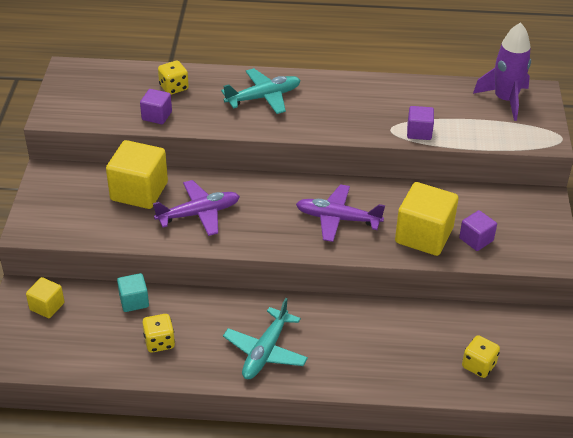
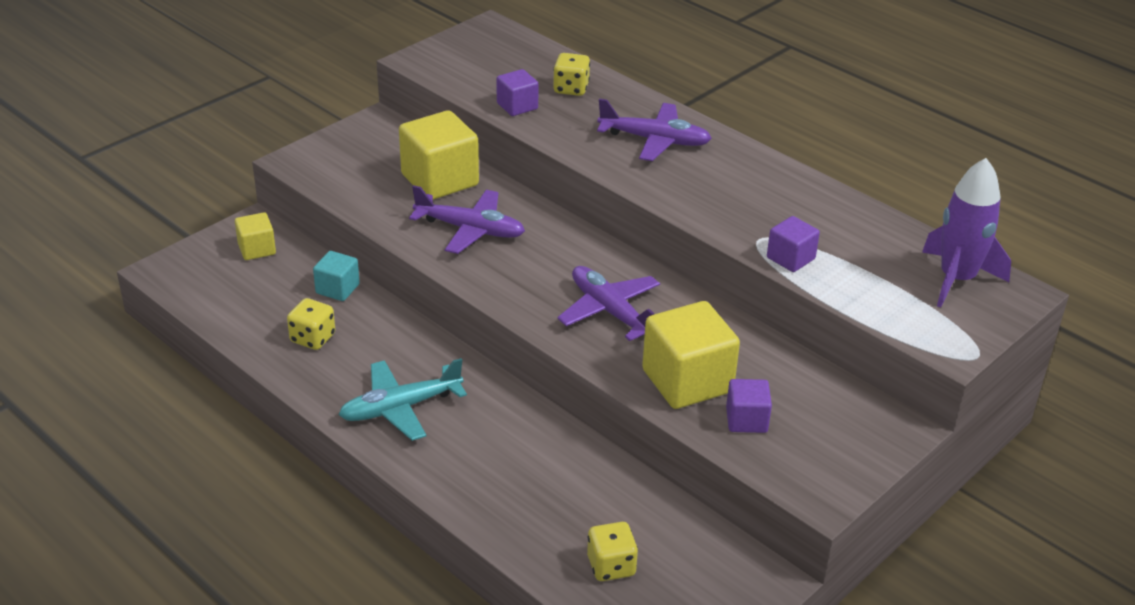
camera: 40 degrees right, 5 degrees down
(263, 97) = (655, 140): turquoise plane -> purple plane

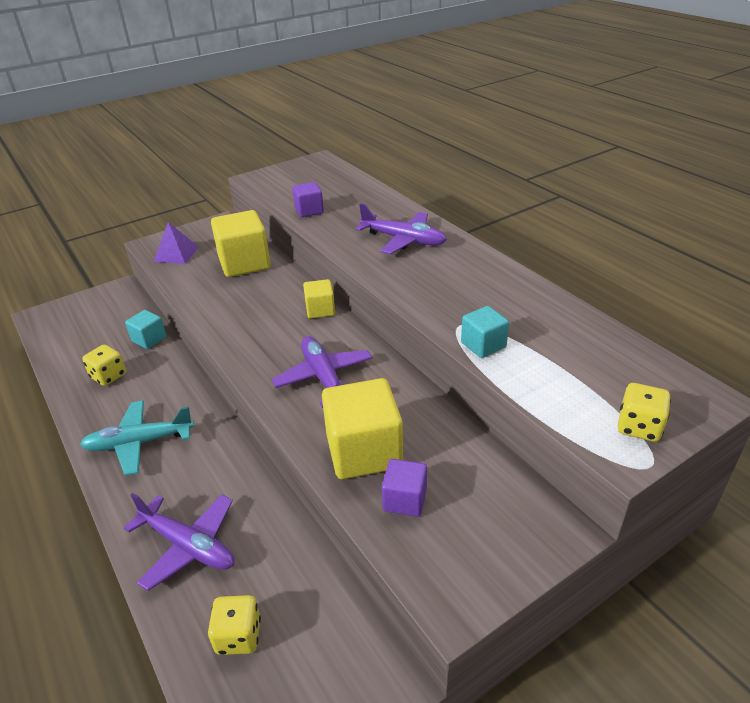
camera: 15 degrees right, 0 degrees up
(257, 249) = (112, 305): yellow cube -> yellow cube (320, 310)
(339, 173) = (176, 254): none -> purple pyramid
(470, 230) = (246, 301): purple plane -> purple plane (188, 546)
(571, 89) = (356, 201): yellow dice -> yellow dice (638, 427)
(790, 258) = (483, 345): purple cube -> turquoise cube
(957, 279) = (643, 379): purple rocket -> none

